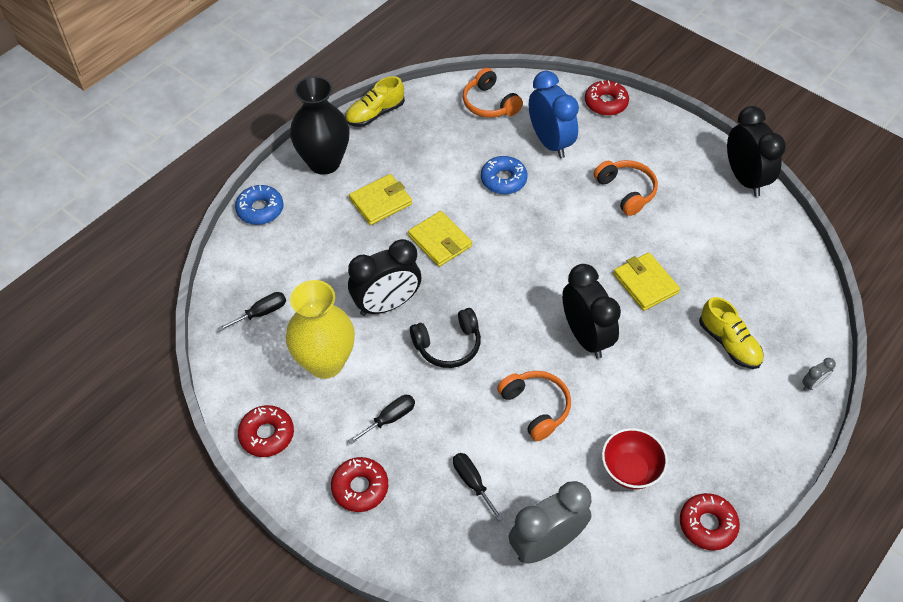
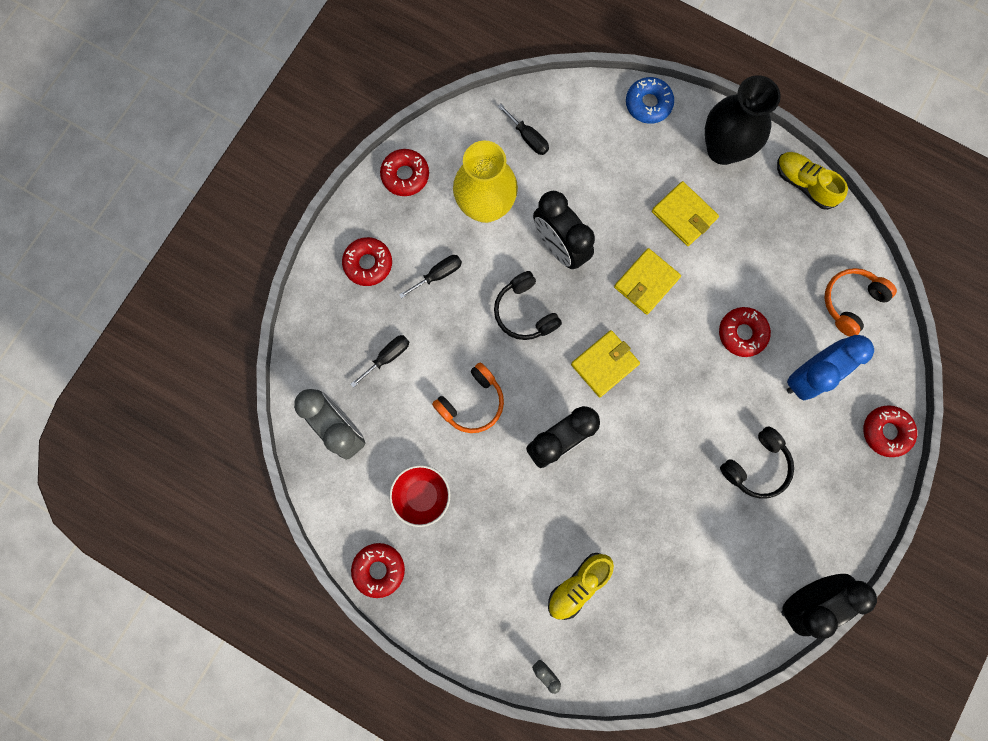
camera: 80 degrees right, 25 degrees up
(390, 418) = (438, 275): black screwdriver -> black screwdriver turned 75 degrees counterclockwise
(503, 180) = (742, 333): blue donut -> red donut
(626, 191) = (756, 466): orange headphones -> black headphones
(645, 283) = (636, 495): yellow wallet -> yellow wallet (604, 364)

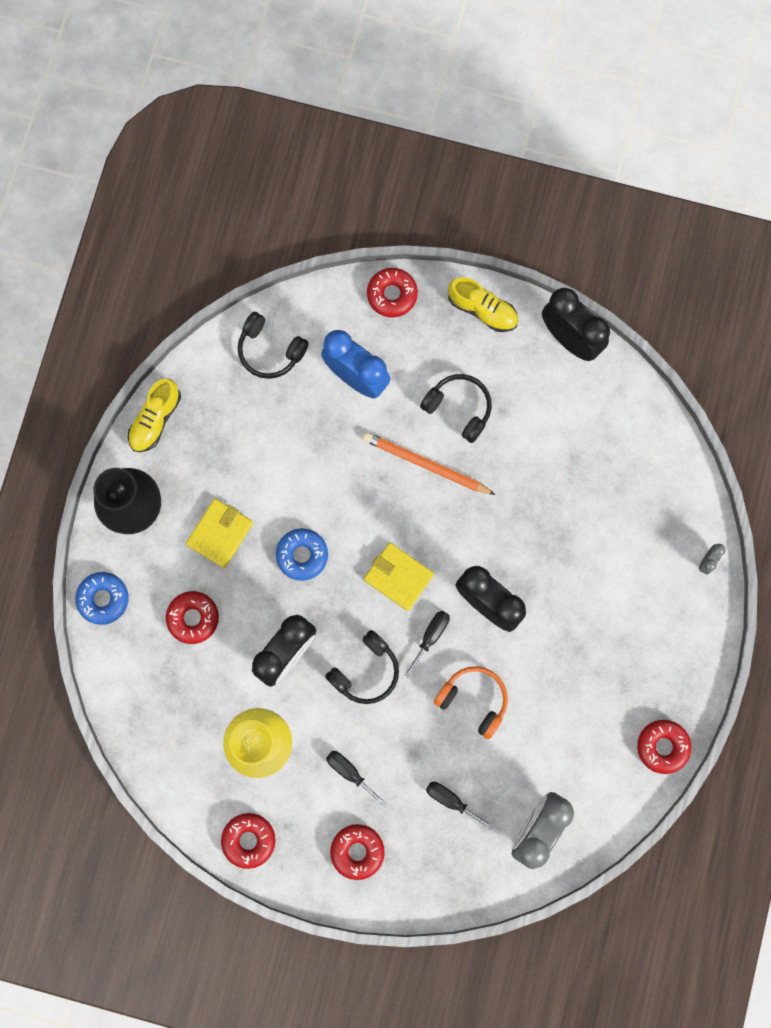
camera: 105 degrees left, 0 degrees up
(422, 495) = (580, 724): red bowl -> none
(528, 137) = (173, 718): black screwdriver -> black screwdriver (431, 636)
(578, 585) = (620, 550): yellow shoe -> yellow shoe (482, 310)
(646, 282) = (302, 555): yellow wallet -> blue donut
(706, 419) = (426, 465): none -> orange pencil
(742, 333) = (330, 449): red donut -> red donut (193, 618)
(850, 301) = (270, 351): orange headphones -> black headphones

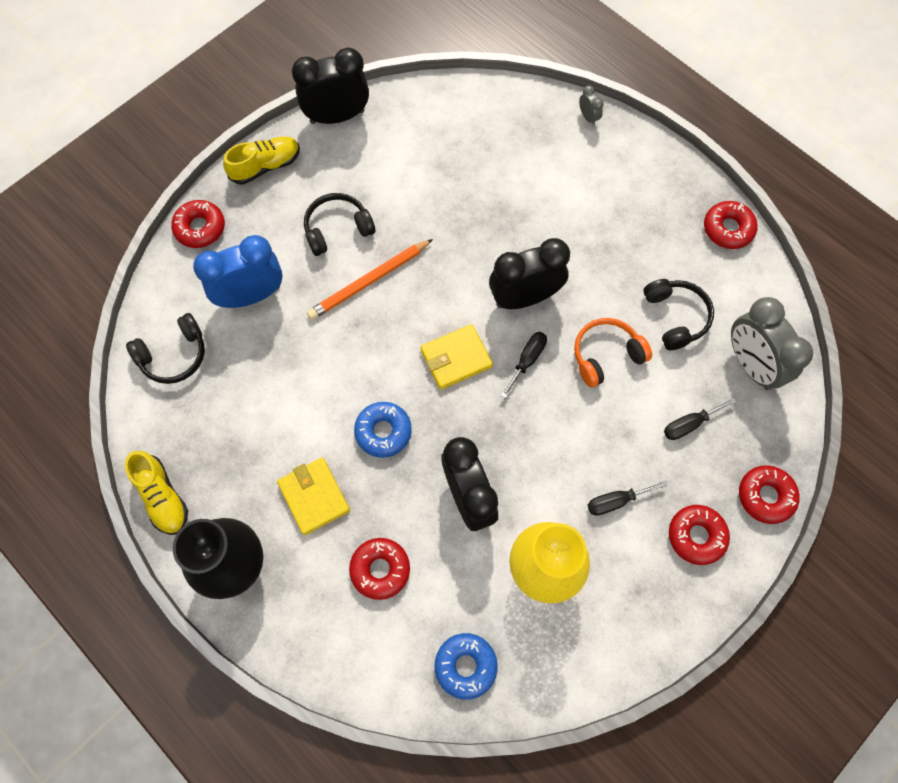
camera: 60 degrees left, 10 degrees down
(103, 599) = (305, 652): blue donut -> blue donut (465, 666)
(249, 840) = (633, 637): red donut -> red donut (765, 496)
(366, 671) = (527, 434): black headphones -> black headphones (676, 317)
(431, 636) = (527, 360): black screwdriver -> black screwdriver turned 60 degrees clockwise

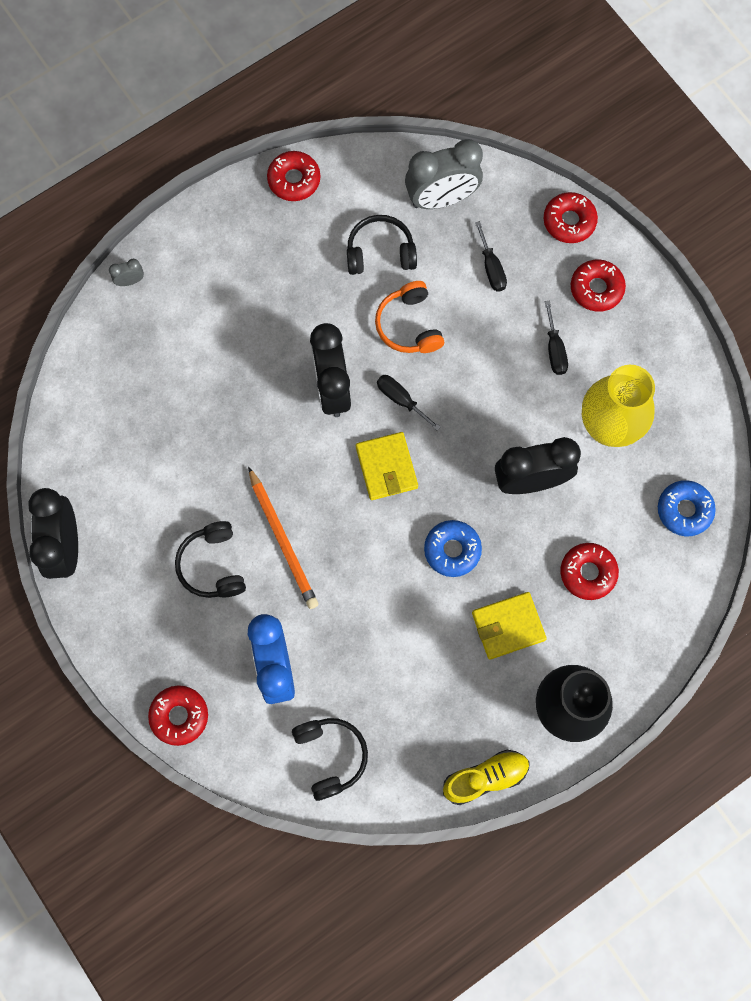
camera: 80 degrees left, 5 degrees up
(266, 166) = (114, 634): yellow shoe -> none

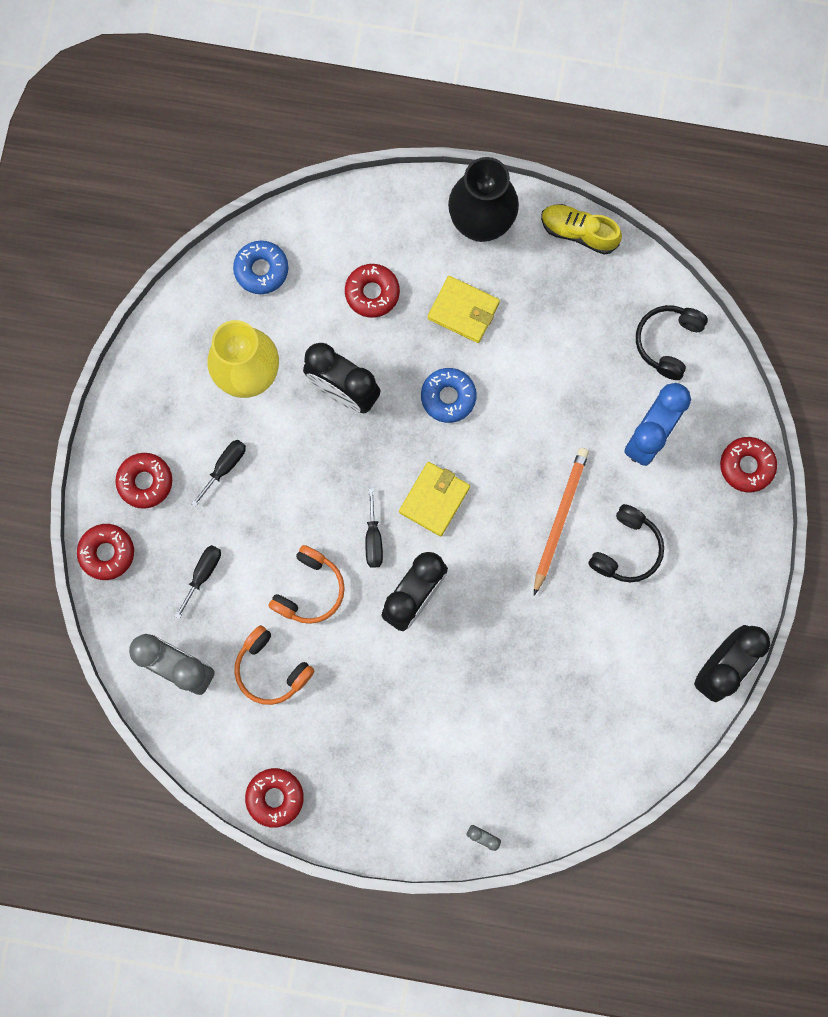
camera: 135 degrees left, 5 degrees up
(380, 252) = (271, 669): black headphones -> orange headphones

